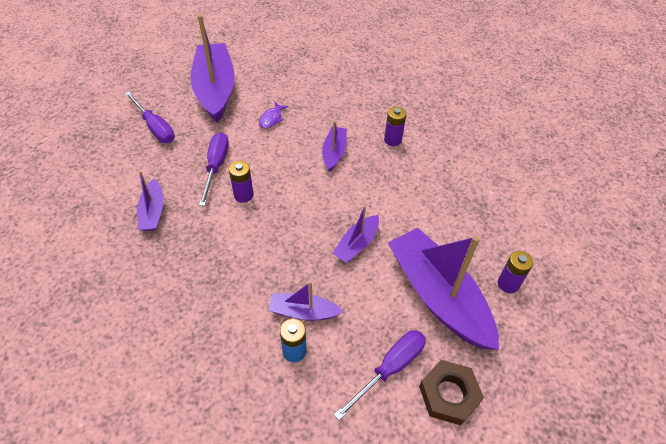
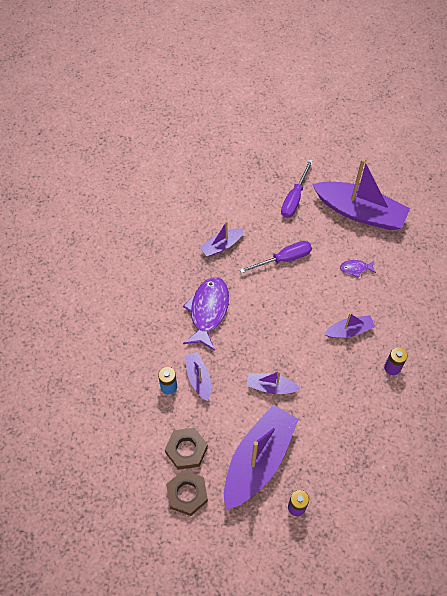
camera: 65 degrees right, 10 degrees up
(215, 89) = (360, 212): purple boat -> purple boat turned 60 degrees clockwise
(224, 263) = (208, 311): none -> purple fish
(243, 195) = (269, 291): purple battery -> none
(390, 368) = (186, 450): purple screwdriver -> brown nut

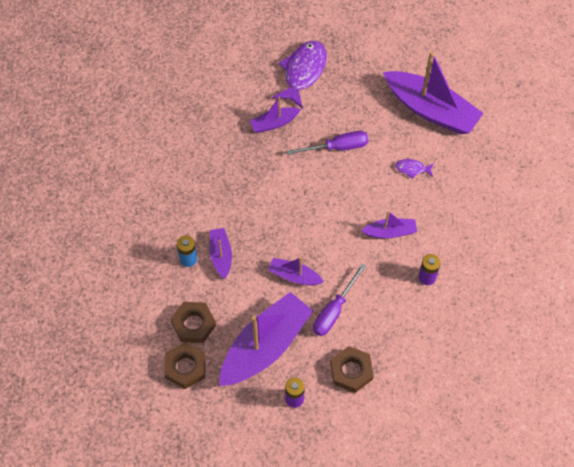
camera: 10 degrees right, 0 degrees up
(208, 311) = (245, 189): purple fish -> purple fish (303, 72)
(294, 198) = (363, 85): purple screwdriver -> purple screwdriver (334, 310)
(343, 470) = (351, 371): none -> brown nut

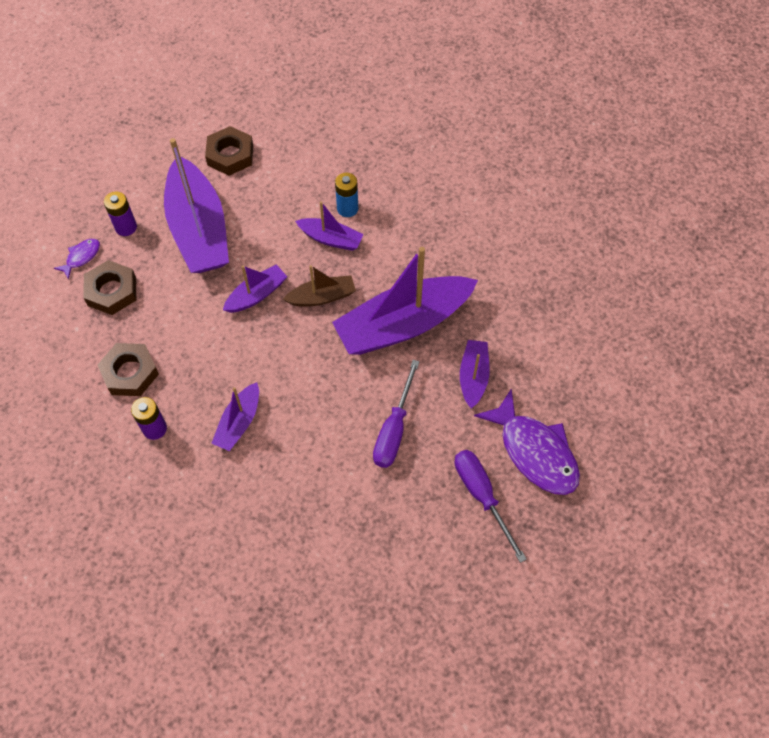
camera: 120 degrees right, 0 degrees up
(193, 324) = (270, 181): brown nut -> brown nut (130, 373)
(271, 235) = (322, 297): none -> brown boat
(334, 310) = (188, 311): purple screwdriver -> purple screwdriver (481, 496)
(412, 169) = (306, 501): purple fish -> purple fish (81, 257)
(431, 110) = (379, 582): purple boat -> purple boat (403, 324)

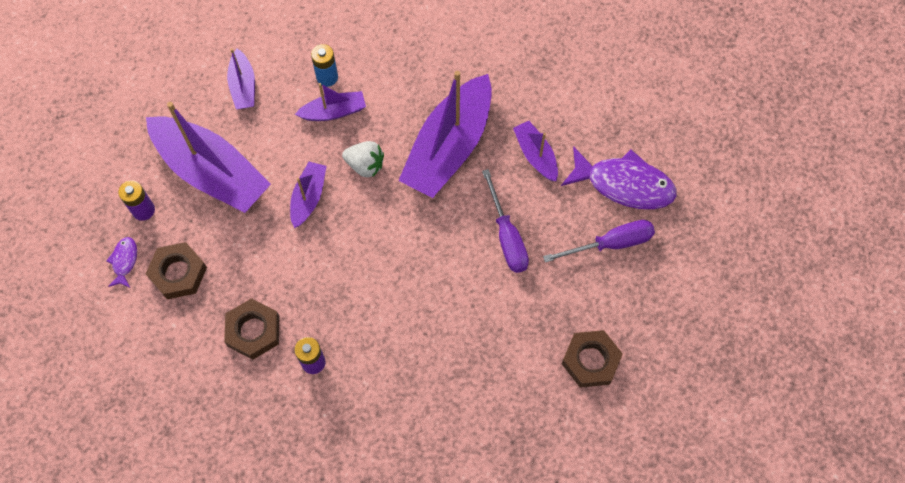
camera: 35 degrees left, 5 degrees up
(230, 155) = (185, 90): brown nut -> brown nut (590, 360)
(239, 422) = (379, 311): purple boat -> purple boat (243, 86)
(322, 297) = (365, 165): brown boat -> white strawberry
(481, 496) = (611, 244): purple screwdriver -> purple screwdriver turned 135 degrees clockwise

